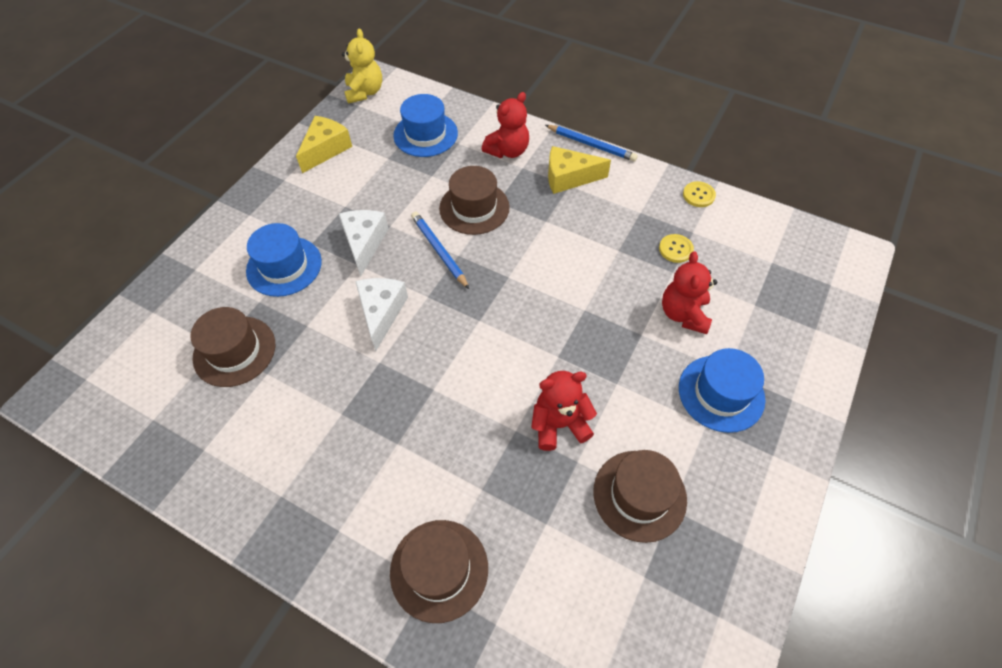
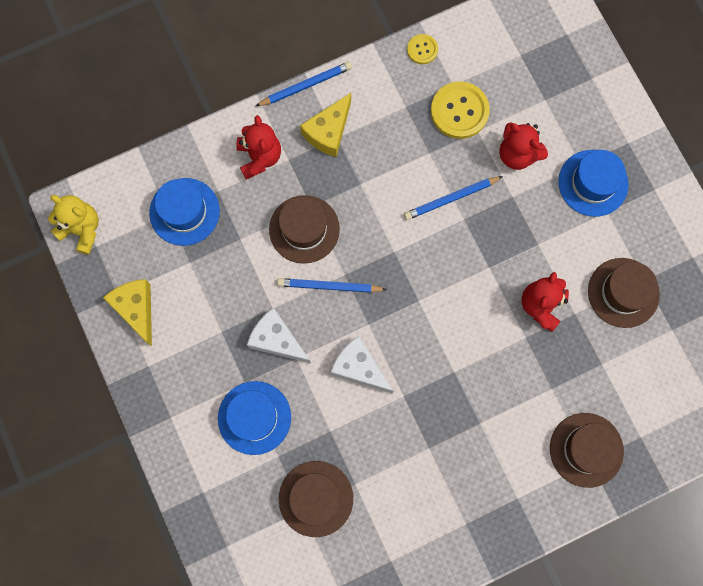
camera: 55 degrees left, 20 degrees up
(593, 289) = (450, 198): none -> blue pencil
(675, 249) = (459, 111): yellow button -> yellow button, size x1.86

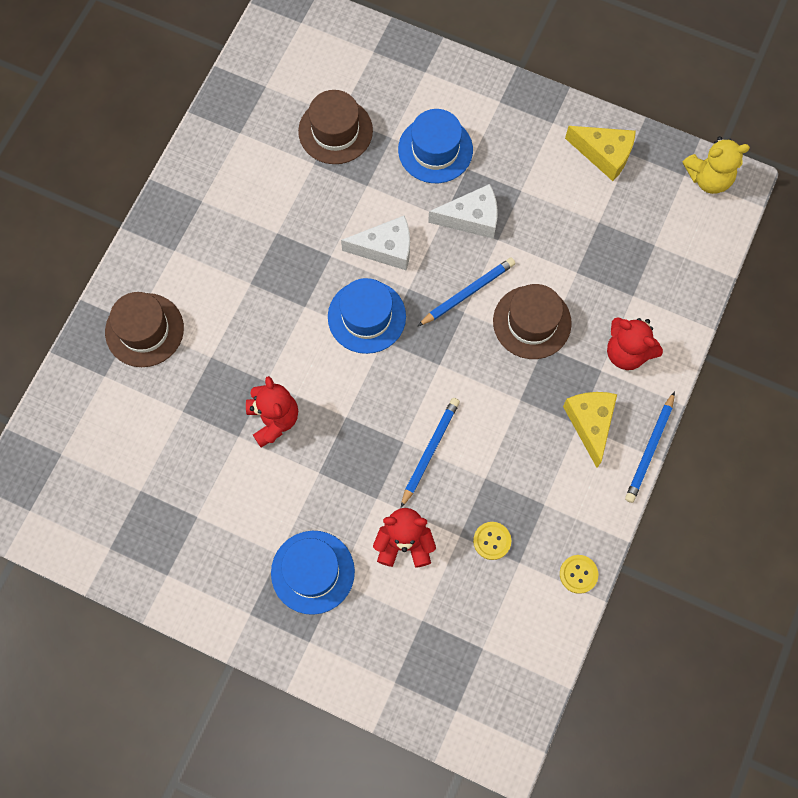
camera: 140 degrees right, 5 degrees down
(184, 211) = (643, 257): blue hat -> blue hat (366, 316)
(459, 111) = (492, 541): yellow button -> yellow button, size x0.54
(623, 292) = (208, 489): brown hat -> none

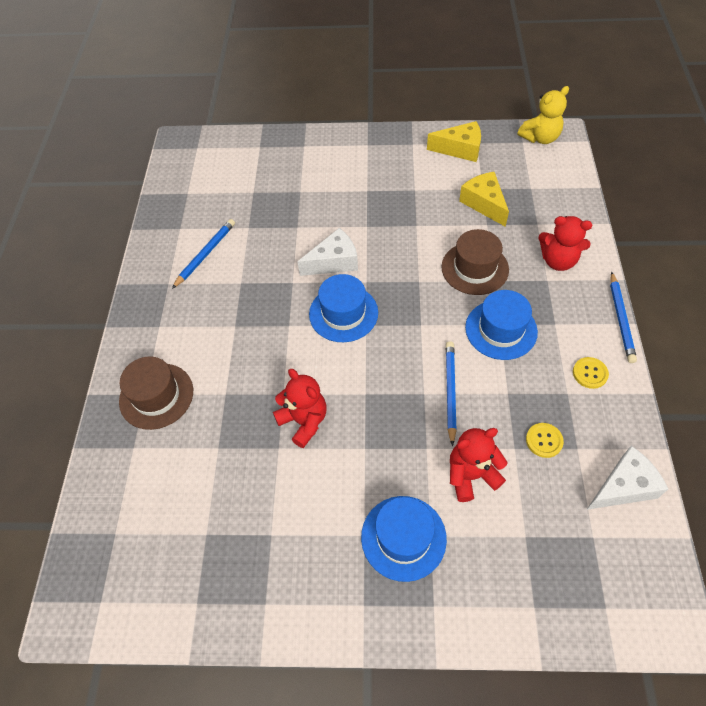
camera: 20 degrees left, 15 degrees down
(335, 131) = (255, 202): brown hat -> none
(435, 150) = (337, 187): blue hat -> blue hat (501, 329)
(468, 293) = (414, 267): blue pencil -> blue pencil (206, 254)
(471, 218) = (388, 219): white cheese -> white cheese (623, 486)
(578, 574) = (631, 436): yellow button -> yellow button (590, 373)
(590, 423) = (563, 319): yellow cheese -> yellow cheese (484, 203)

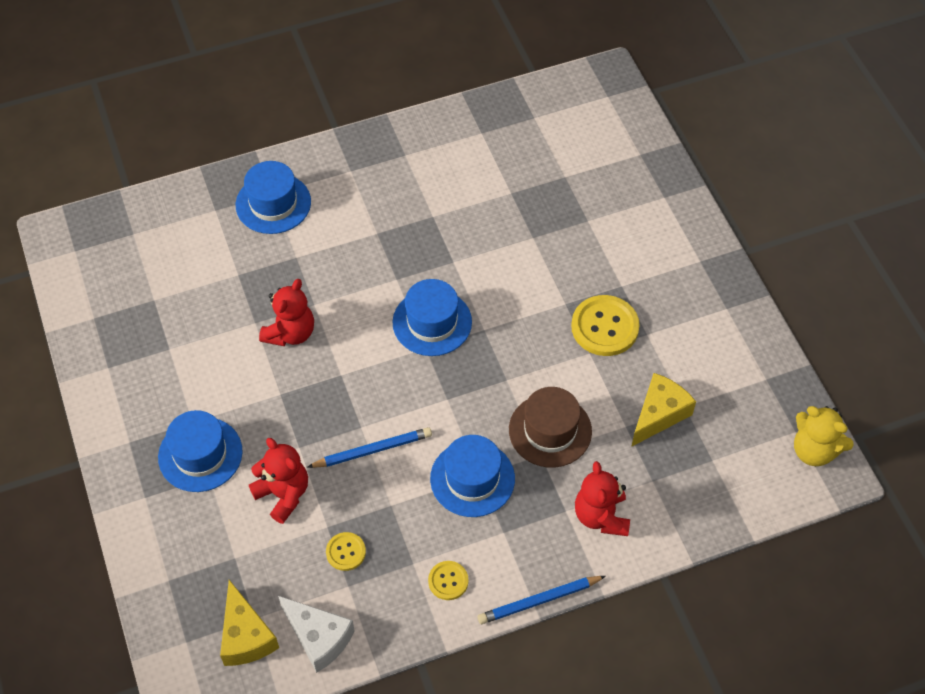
camera: 65 degrees right, 0 degrees up
(156, 396) = (273, 203): brown hat -> blue hat
(206, 254) = (456, 170): blue pencil -> none
(334, 262) = (498, 289): white cheese -> none
(398, 210) = (604, 327): none -> yellow button
(460, 149) = (743, 363): yellow cheese -> yellow cheese (246, 636)

